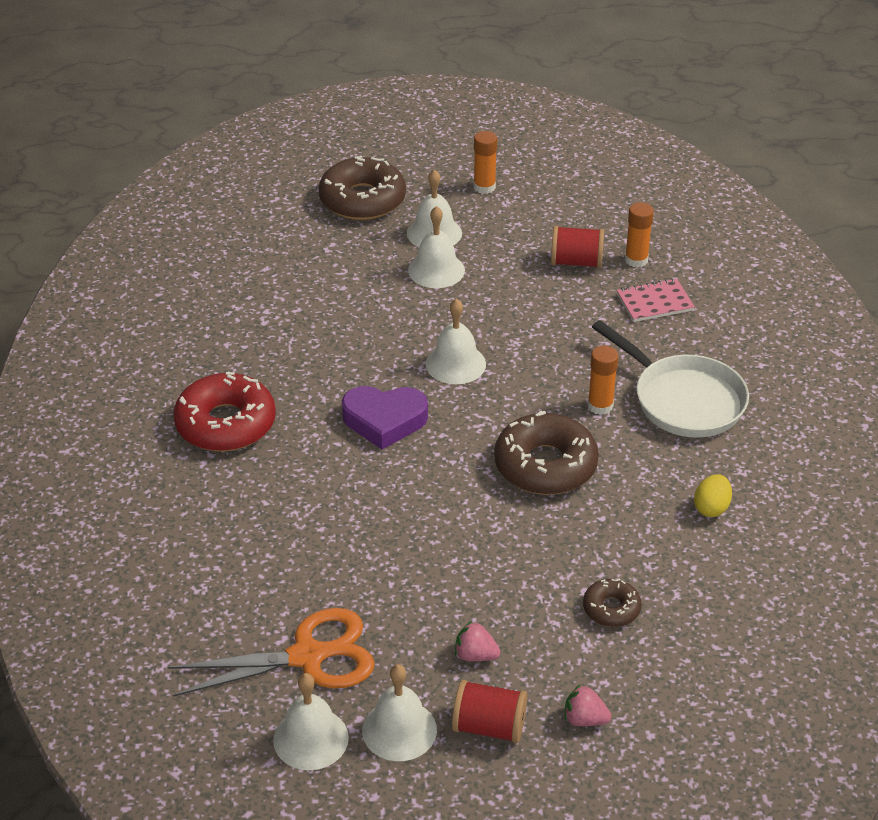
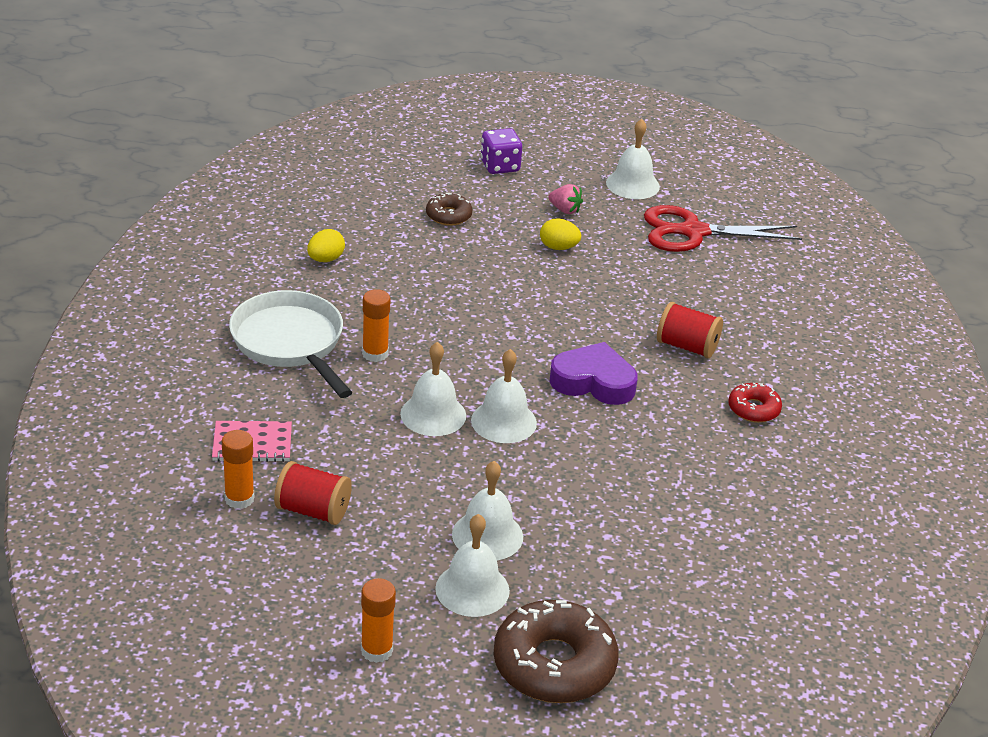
camera: 170 degrees left, 5 degrees down
(226, 424) = (753, 409): red donut -> red donut, size x0.52
(309, 656) = (692, 232): orange scissors -> red scissors
(311, 738) = (696, 191): white bell -> white bell (433, 414)
(465, 588) = (558, 247): none -> yellow egg
(489, 727) = (568, 175): red spool -> red spool (687, 346)
(545, 465) = (453, 316): brown donut -> none
(584, 719) = (500, 166): pink strawberry -> purple dice

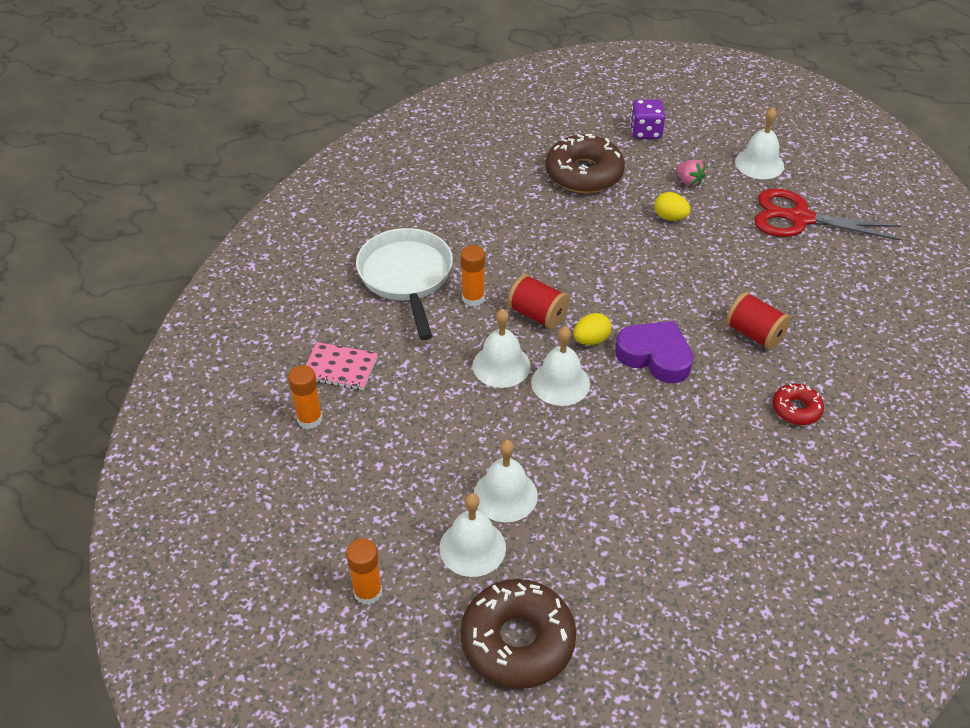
camera: 20 degrees right, 10 degrees up
(313, 510) = (365, 442): red spool -> red spool (537, 315)
(325, 259) = (464, 202): yellow egg -> yellow egg (591, 340)
(448, 215) = (584, 174): brown donut -> brown donut, size x1.94

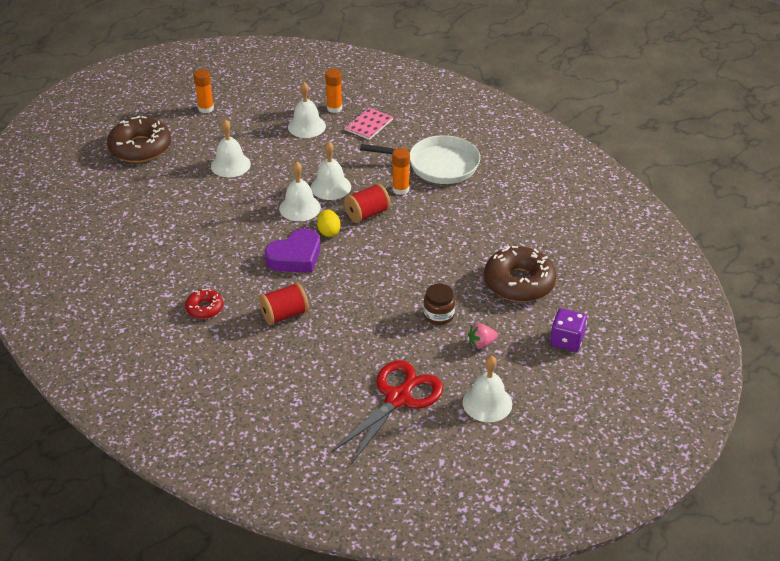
camera: 110 degrees right, 5 degrees down
(472, 547) = (205, 146): white bell -> white bell (306, 126)
(670, 217) = (438, 315): yellow egg -> brown jar

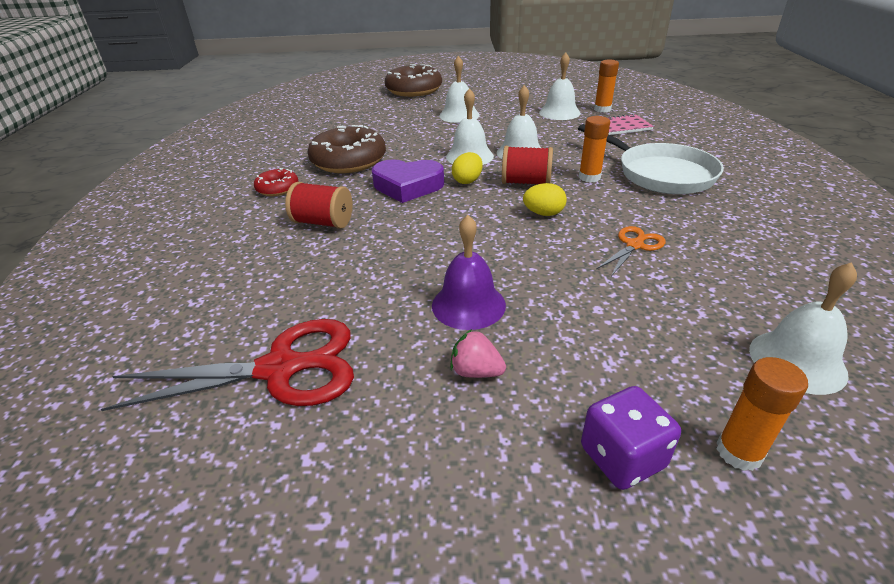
camera: 45 degrees right, 5 degrees down
(206, 108) = (494, 84): orange glue stick -> orange glue stick (739, 452)
(407, 235) = (543, 214): none -> yellow egg
(438, 315) = (468, 305): brown jar -> purple bell
(476, 232) = (635, 245): none -> orange scissors
(487, 403) = (369, 464): white bell -> white bell (797, 361)
(519, 282) = (631, 326): brown donut -> brown donut (349, 161)

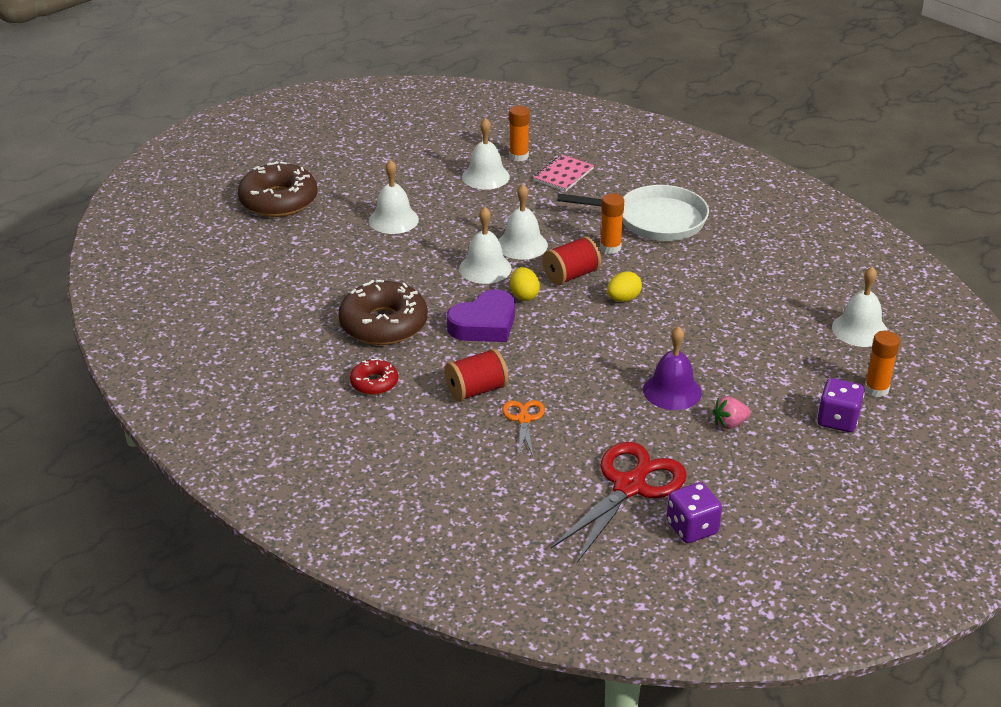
camera: 45 degrees left, 0 degrees up
(249, 463) = (692, 528): none -> purple dice
(635, 245) = (711, 296): orange scissors -> orange scissors (523, 419)

